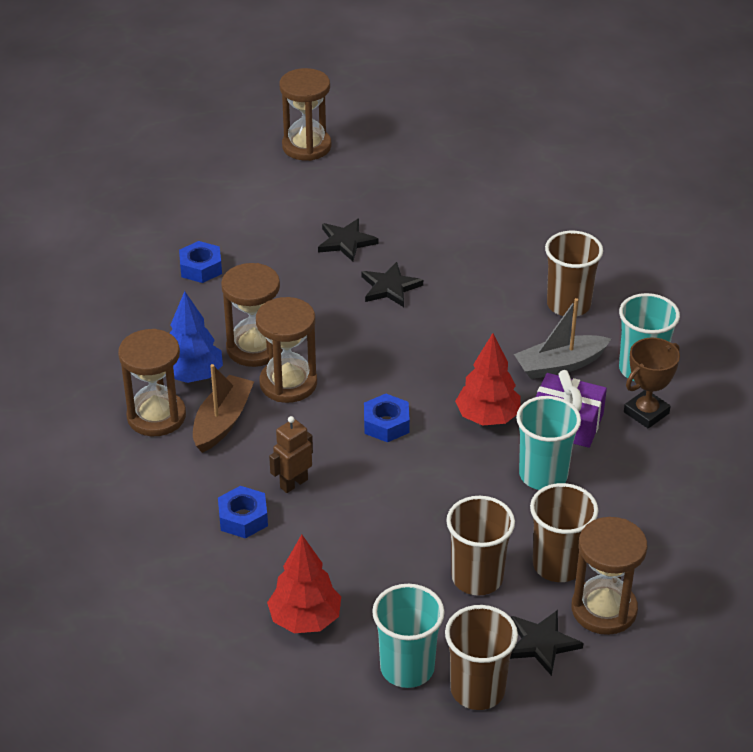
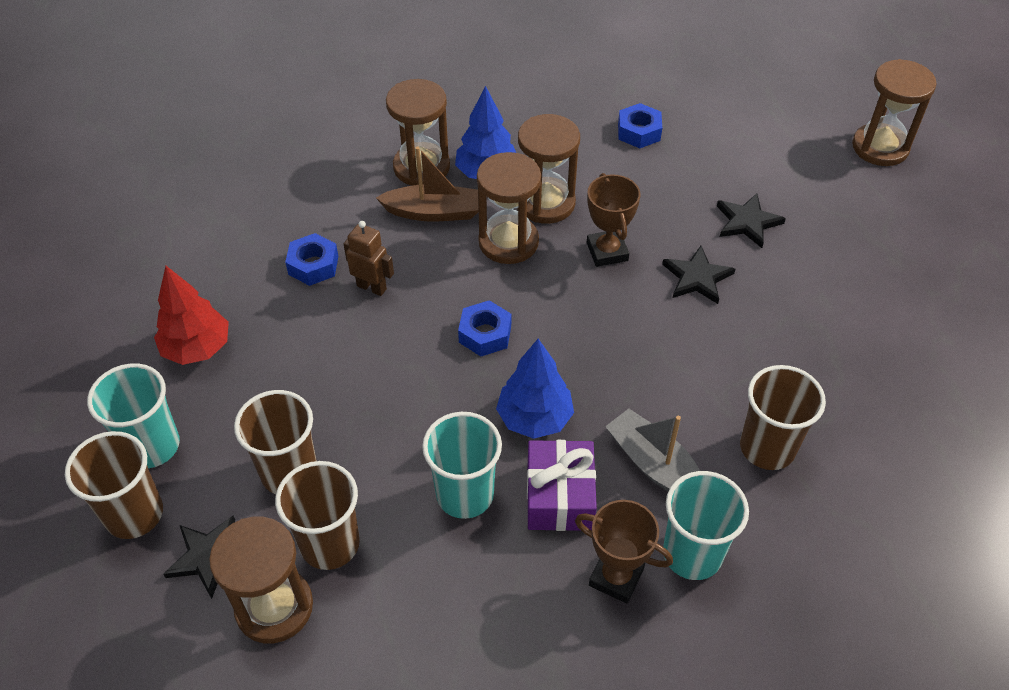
camera: 70 degrees right, 10 degrees up
(333, 328) = (607, 252): none -> brown trophy
(488, 417) = (534, 418): red tree -> blue tree

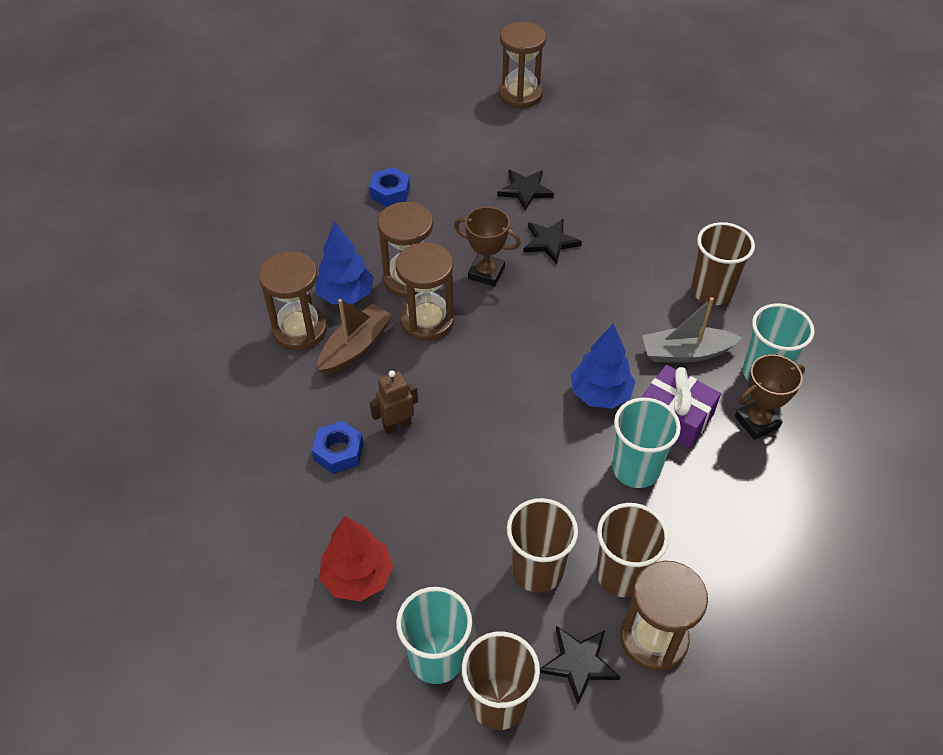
camera: 55 degrees left, 0 degrees up
(485, 334) = (502, 381): blue nut -> none

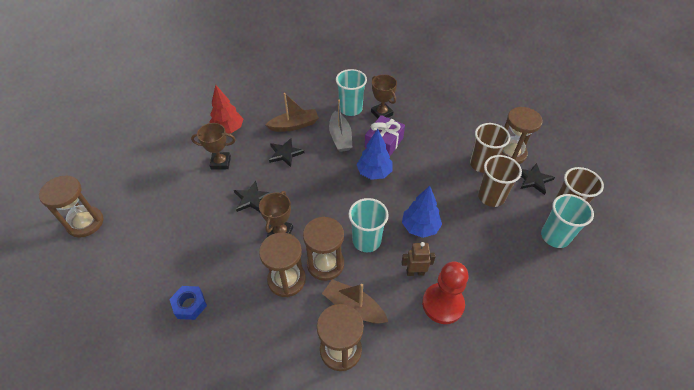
camera: 95 degrees left, 0 degrees up
(338, 452) = (443, 304): blue nut -> red pawn
(346, 295) = (304, 321): blue tree -> blue tree (420, 227)
(357, 577) = (524, 280): red tree -> red tree (228, 129)
(397, 425) = (415, 272): brown robot -> brown robot turned 120 degrees clockwise
(525, 190) = (199, 215): black star -> black star (285, 153)
(622, 206) = (221, 162): none -> brown trophy
(636, 469) = (420, 158): turquoise cup -> turquoise cup (366, 240)
(711, 291) = (294, 125): brown cup -> brown boat

